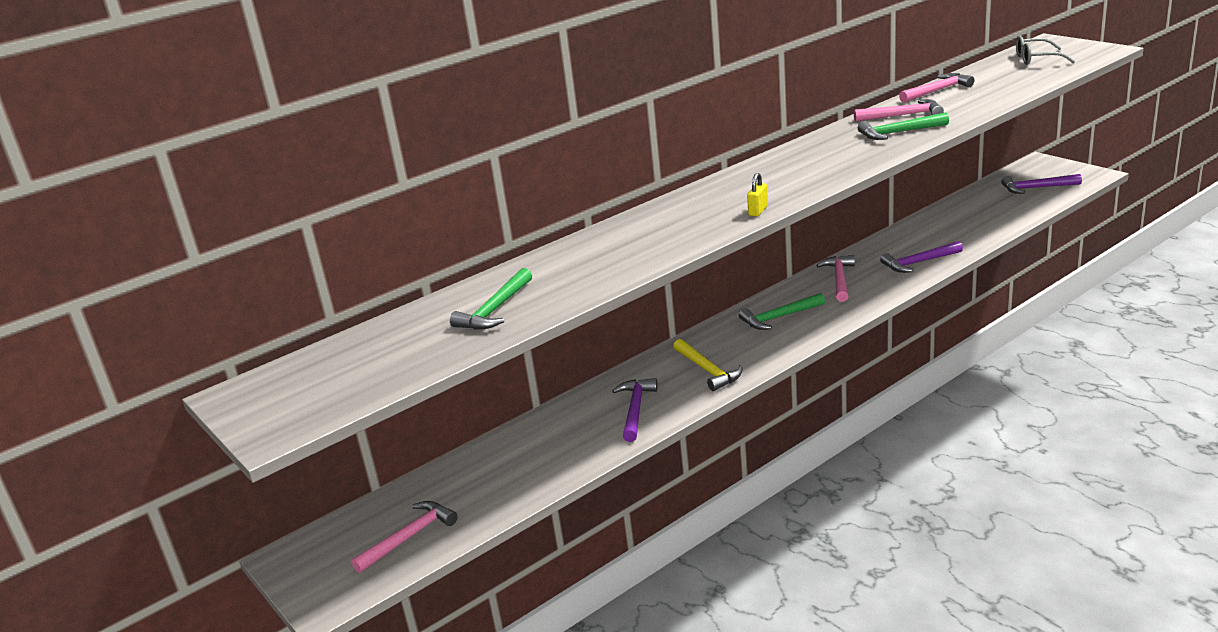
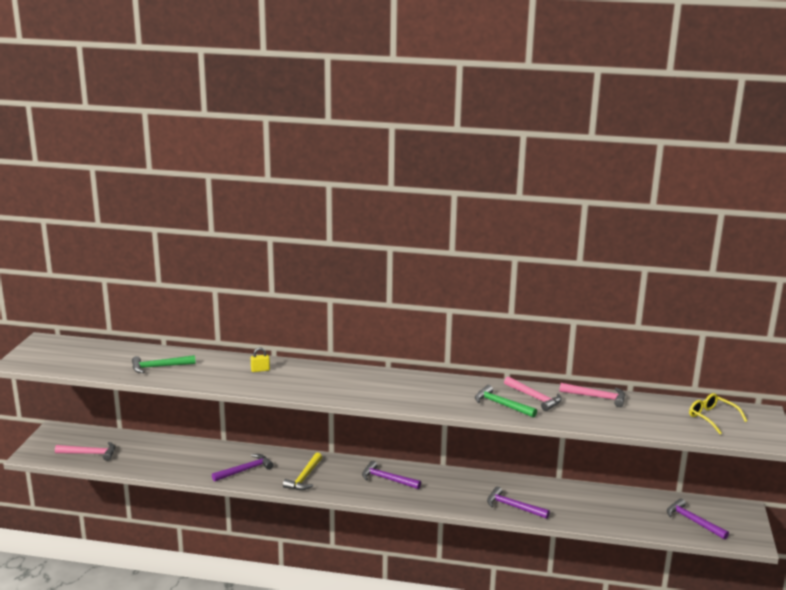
camera: 45 degrees right, 5 degrees down
(758, 211) = (334, 396): yellow padlock -> yellow padlock (260, 370)
(779, 317) = (387, 479): green hammer -> purple hammer
(839, 279) = (457, 484): pink hammer -> none
(1037, 59) = (712, 418): grey glasses -> yellow glasses

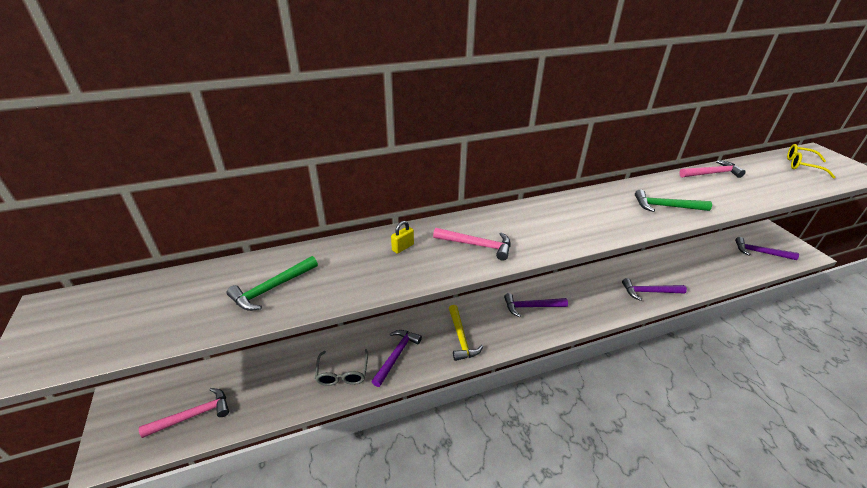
camera: 30 degrees left, 15 degrees up
(198, 466) = (342, 373): none -> grey glasses
(534, 398) = (676, 190): pink hammer -> pink hammer (477, 245)

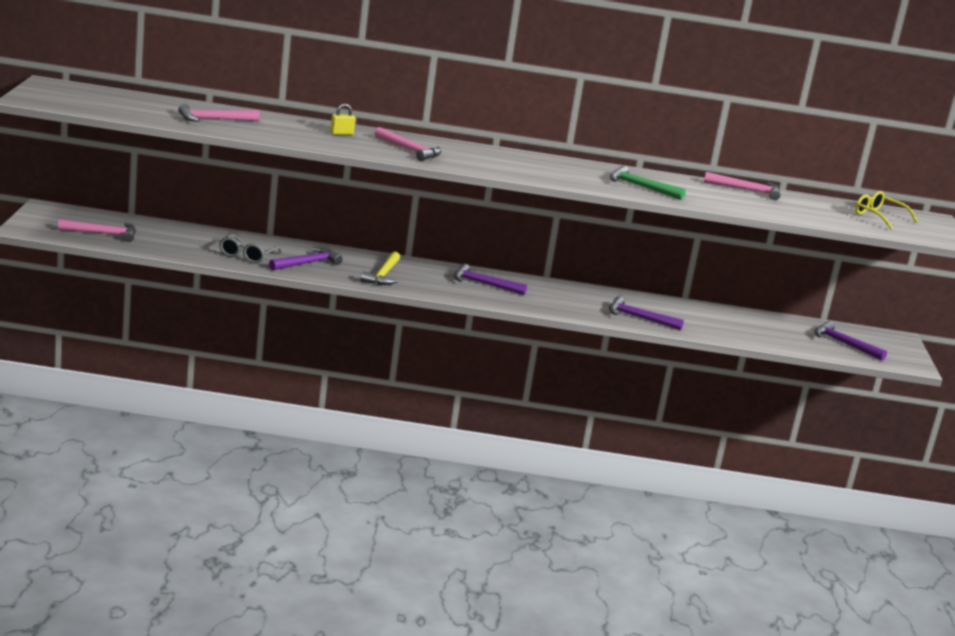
camera: 20 degrees right, 15 degrees down
(272, 288) = (214, 120): green hammer -> pink hammer

